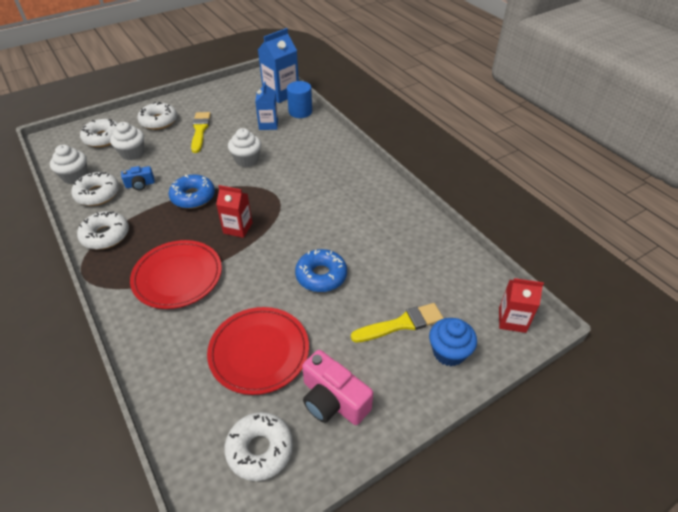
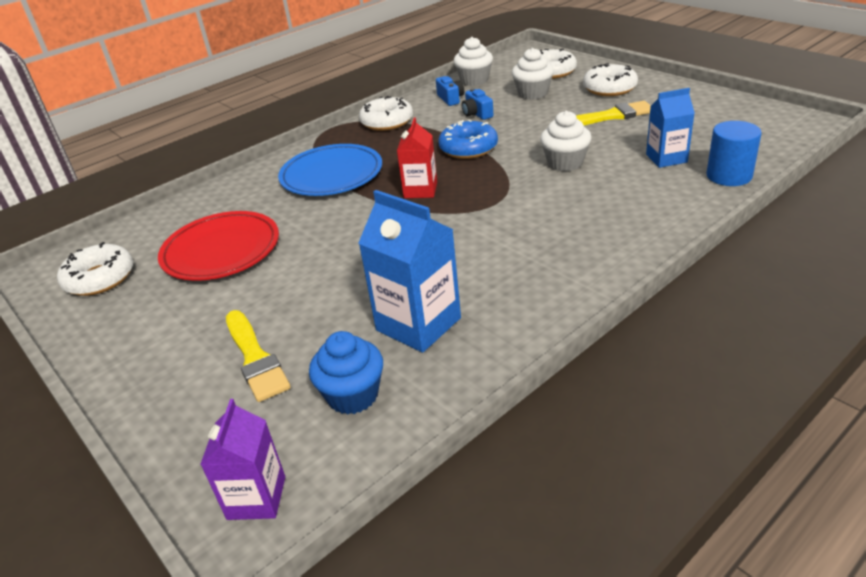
camera: 85 degrees right, 10 degrees down
(98, 194) = (450, 99): white donut -> blue camera
(177, 277) = (331, 175): red plate -> blue plate
(281, 93) = (768, 148): blue carton -> blue carton (418, 324)
(321, 276) = (343, 270): blue donut -> none
(333, 400) = (144, 316): pink camera -> none
(448, 352) = (198, 415): blue cupcake -> blue cupcake (353, 395)
(512, 320) = (256, 498): red carton -> purple carton

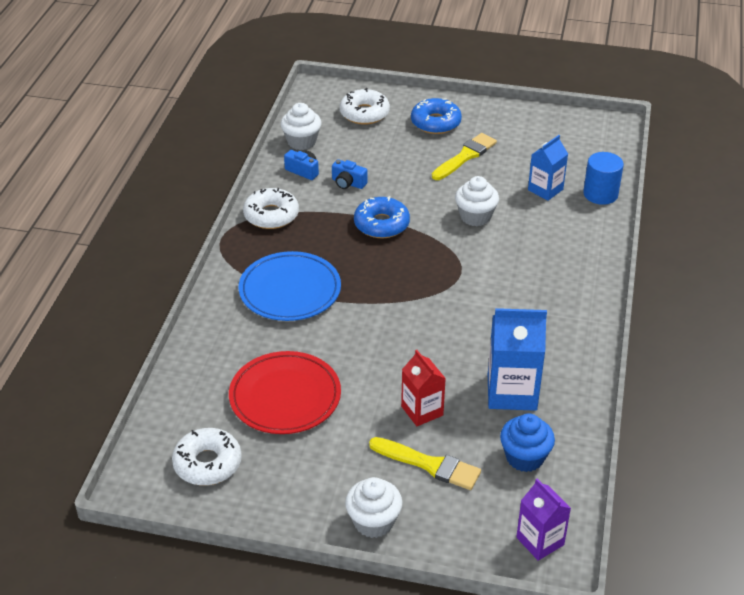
camera: 40 degrees left, 5 degrees up
(420, 190) = (388, 280): red carton -> red carton (422, 411)
(532, 93) = (374, 145): white cupcake -> white cupcake (373, 522)
(609, 88) = (435, 123): white donut -> blue donut

